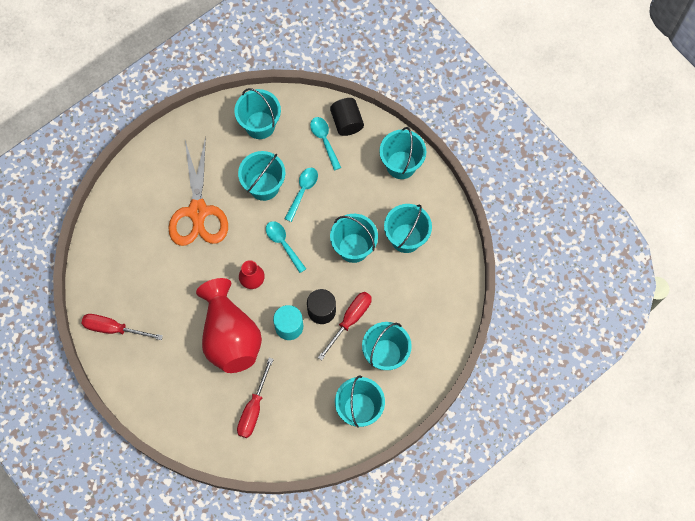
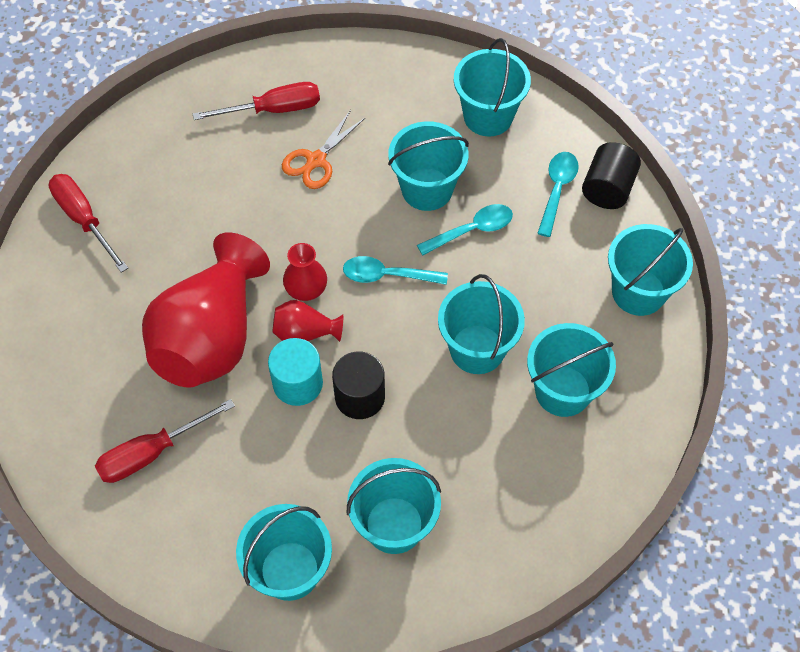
camera: 40 degrees right, 10 degrees down
(198, 211) = (316, 160): orange scissors -> orange scissors, size x0.54
(271, 300) = (305, 333): none -> red vase
(283, 244) = (387, 275): turquoise spoon -> turquoise spoon turned 90 degrees counterclockwise
(350, 320) = (386, 439): red screwdriver -> red screwdriver (273, 109)

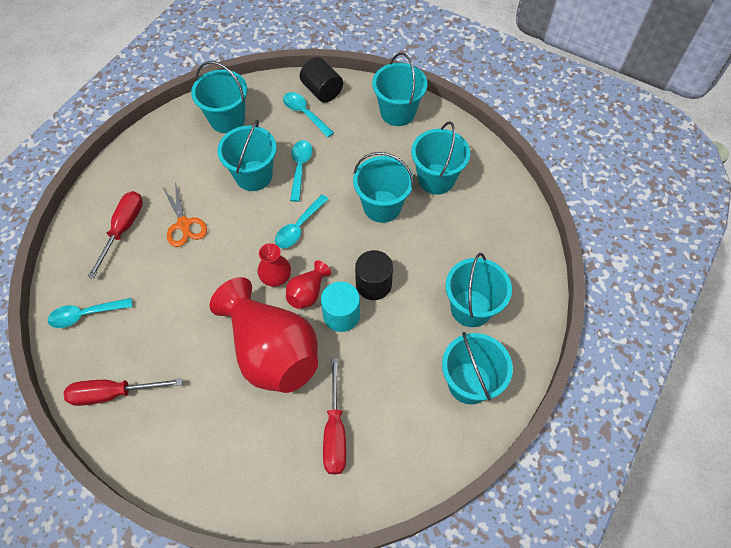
camera: 60 degrees left, 0 degrees up
(155, 141) = (85, 314): none -> turquoise spoon

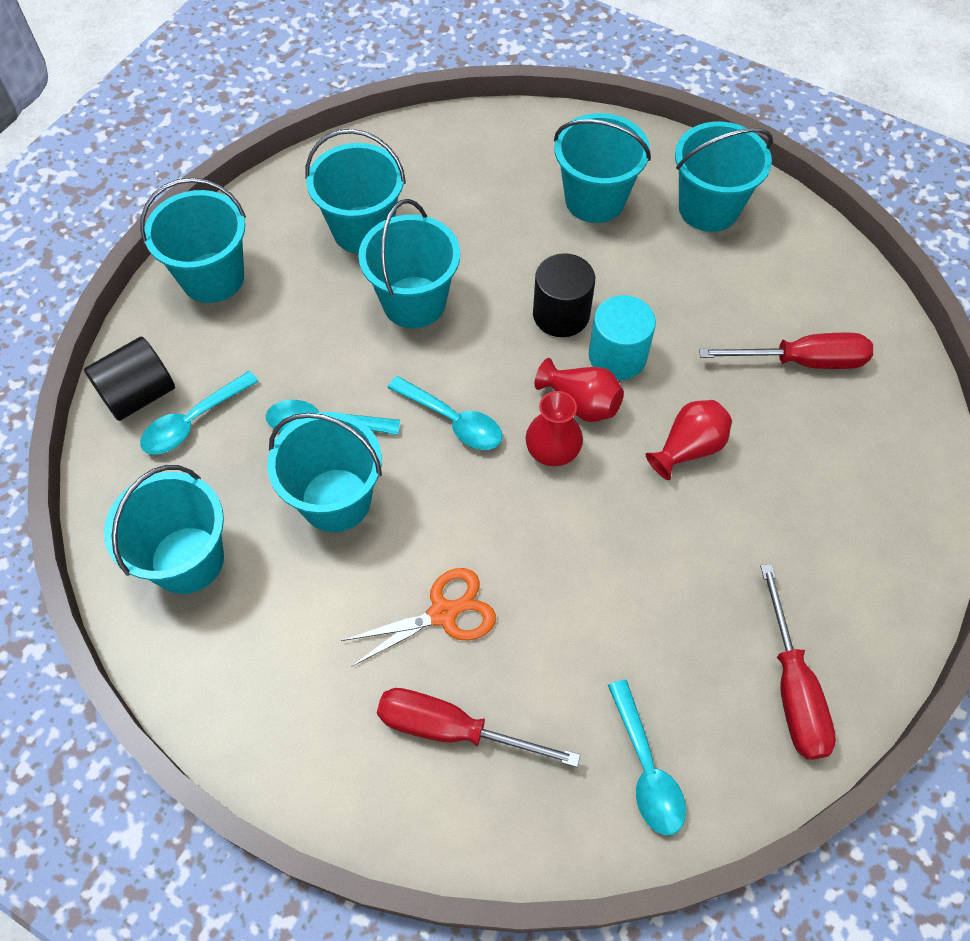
camera: 90 degrees left, 0 degrees up
(272, 351) = (688, 448): red vase -> red vase, size x0.44

